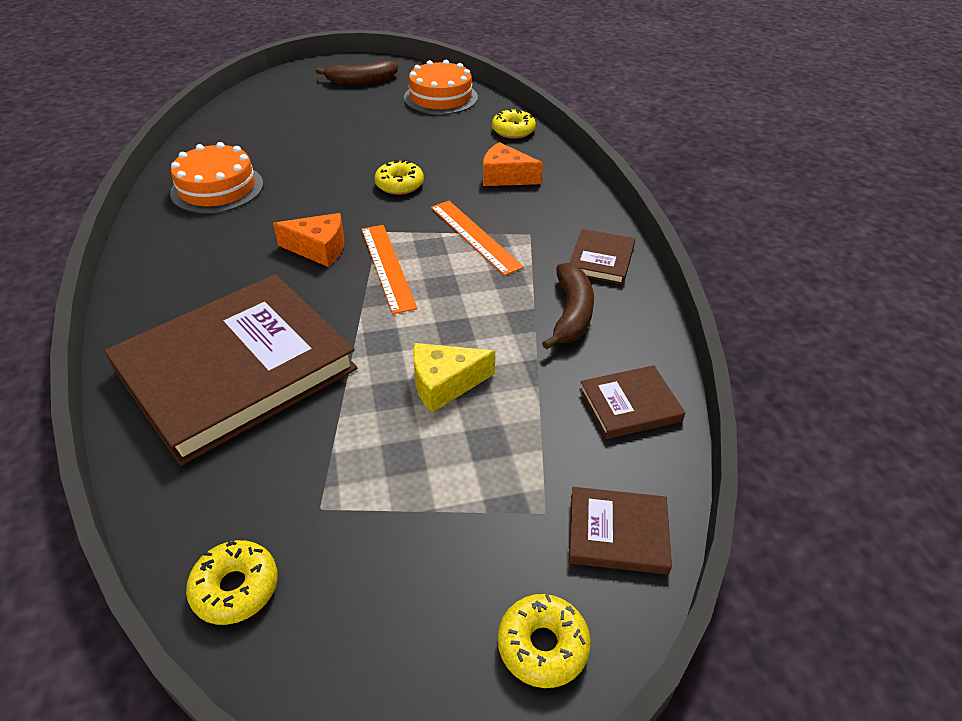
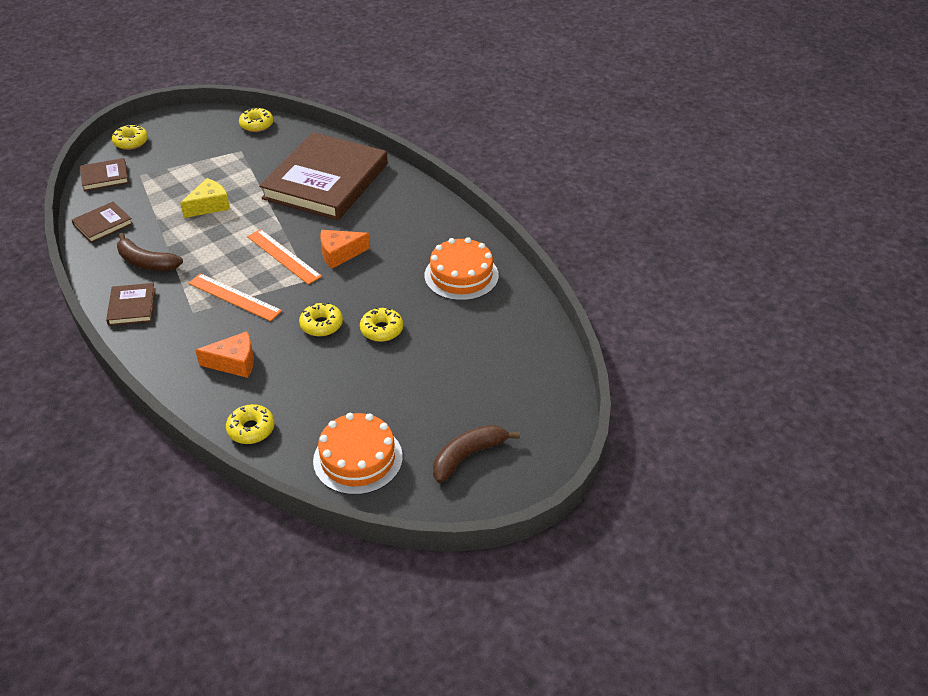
camera: 155 degrees right, 0 degrees up
(346, 165) = (382, 330): none -> yellow donut
(571, 314) = (146, 262): brown banana -> brown banana turned 45 degrees counterclockwise

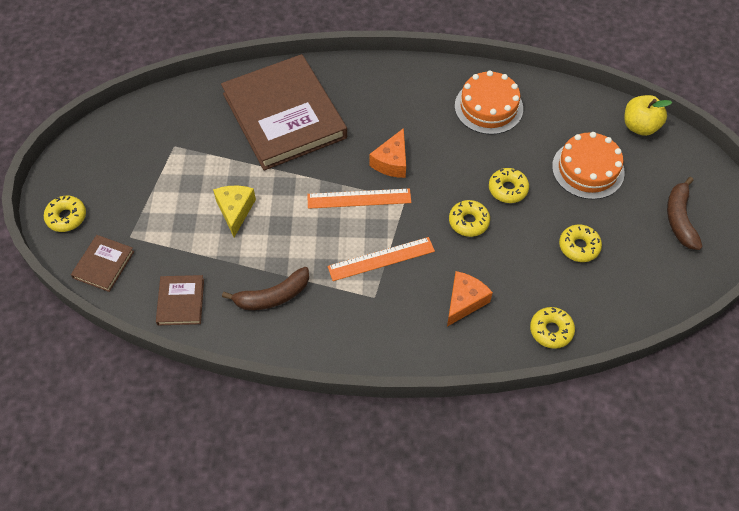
camera: 50 degrees left, 15 degrees up
(132, 306) = (326, 336): brown book -> none
(257, 125) = (146, 114): yellow donut -> yellow donut (579, 246)
(358, 458) = (634, 282): orange cake -> orange cake (588, 169)
(552, 376) = (640, 126): none -> yellow apple

